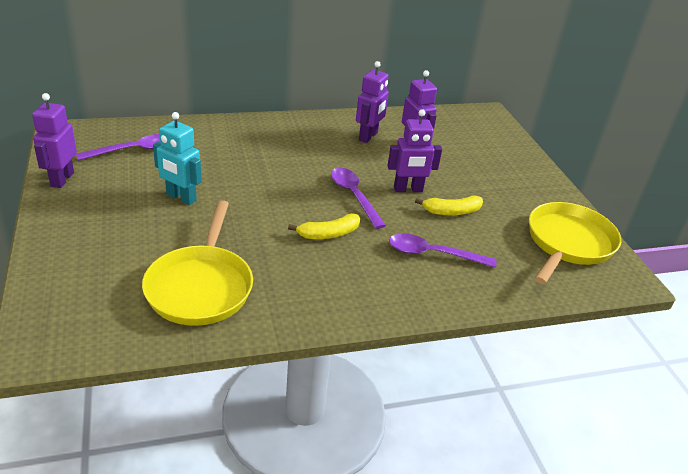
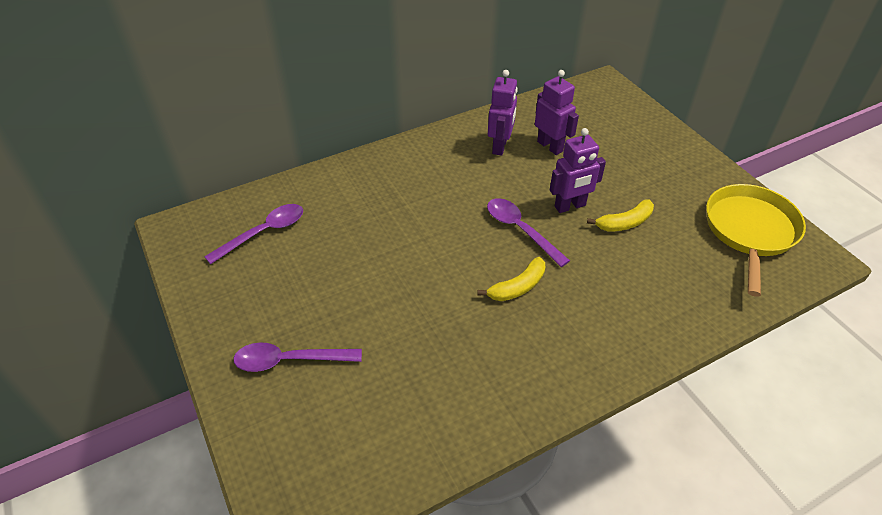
camera: 10 degrees left, 10 degrees up
(62, 179) = (205, 294): purple robot -> none
(181, 198) = (345, 283): turquoise robot -> none
(201, 286) = (421, 394): yellow pan -> none
(432, 254) = (629, 283): purple spoon -> purple spoon (289, 360)

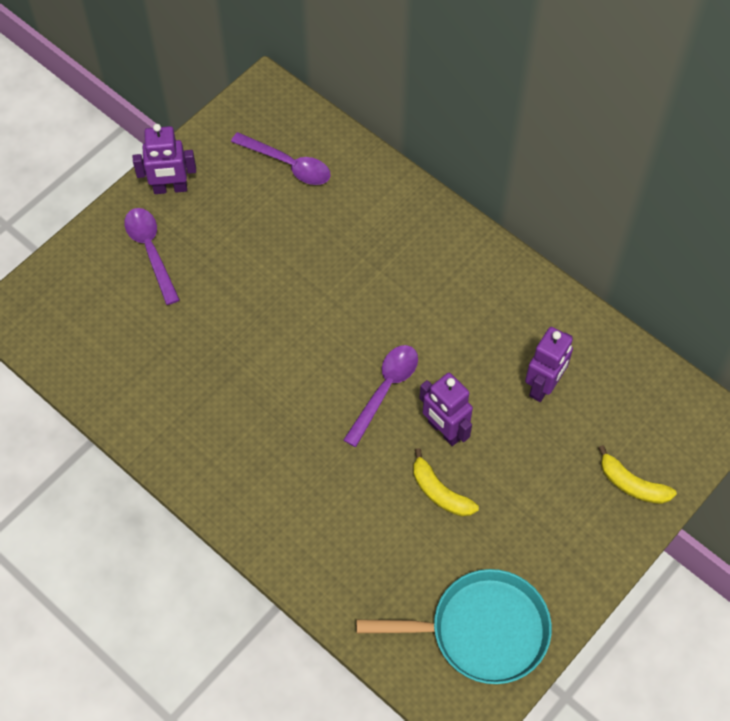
camera: 70 degrees right, 15 degrees up
(500, 146) = (518, 332): purple robot -> purple robot (170, 188)
(517, 287) = (302, 408): yellow banana -> yellow banana (632, 484)
(750, 231) = (482, 630): yellow pan -> turquoise pan

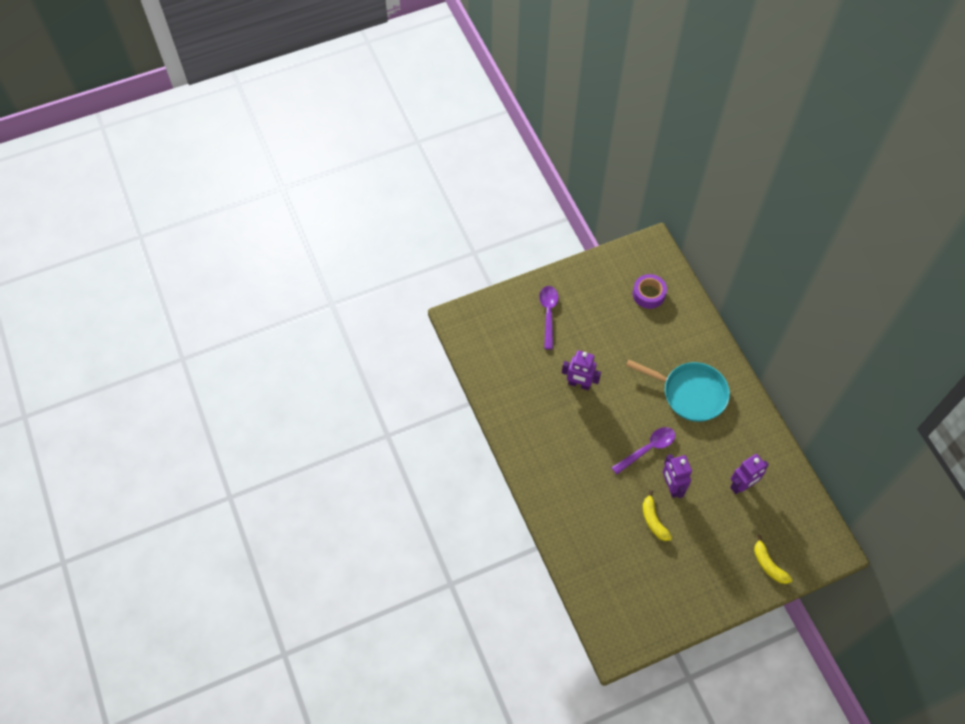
camera: 25 degrees right, 0 degrees up
(170, 188) = (574, 281): purple robot -> purple robot (579, 384)
(288, 165) = (648, 294): purple spoon -> purple tape
(482, 630) = (643, 608): turquoise pan -> turquoise pan (690, 393)

